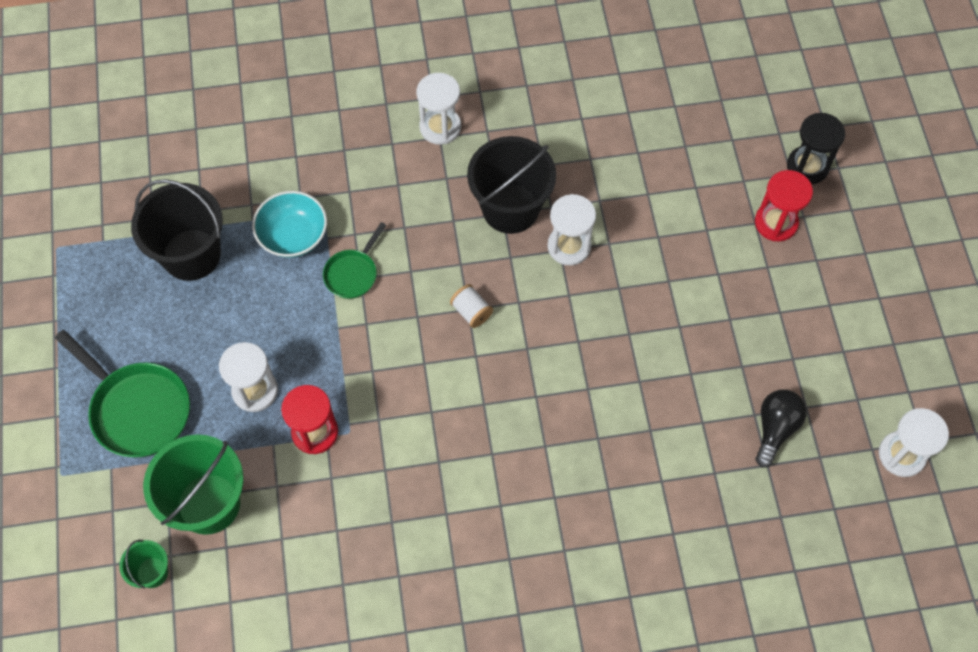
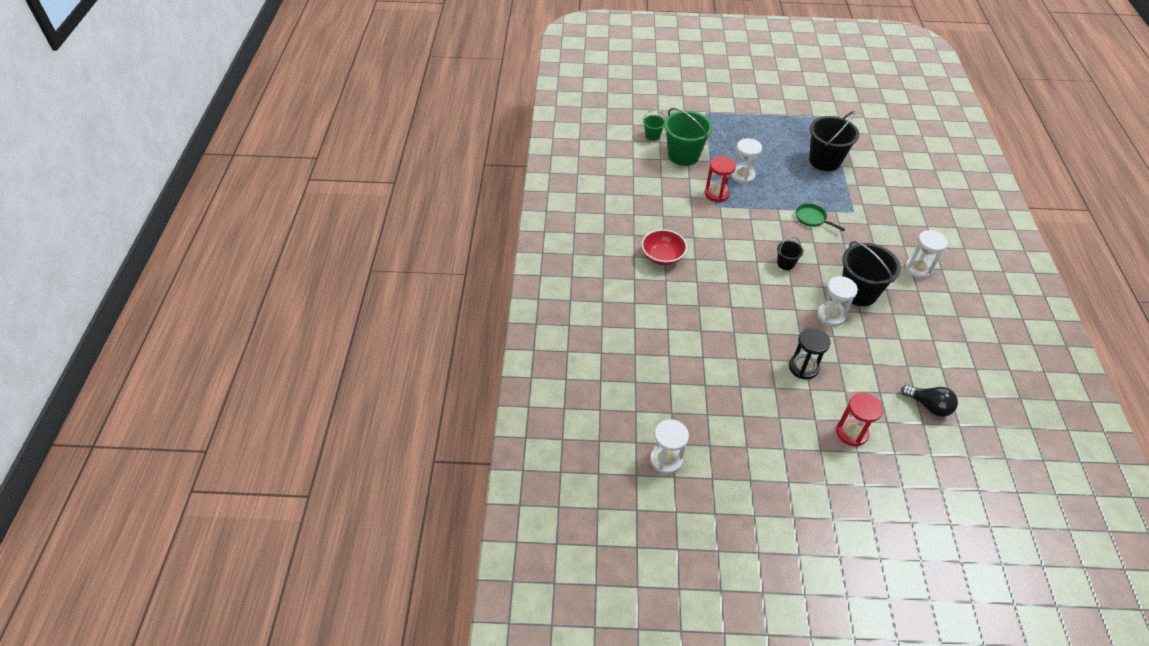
camera: 100 degrees right, 15 degrees down
(137, 409) = (736, 137): green pan -> none
(293, 236) = (837, 198): turquoise bowl -> none
(471, 312) = (785, 263): white spool -> black bucket
(499, 509) = (662, 257): none -> red bowl
(775, 429) = (694, 393): black light bulb -> black light bulb (928, 406)
(807, 166) = (902, 466): black hourglass -> black hourglass (803, 367)

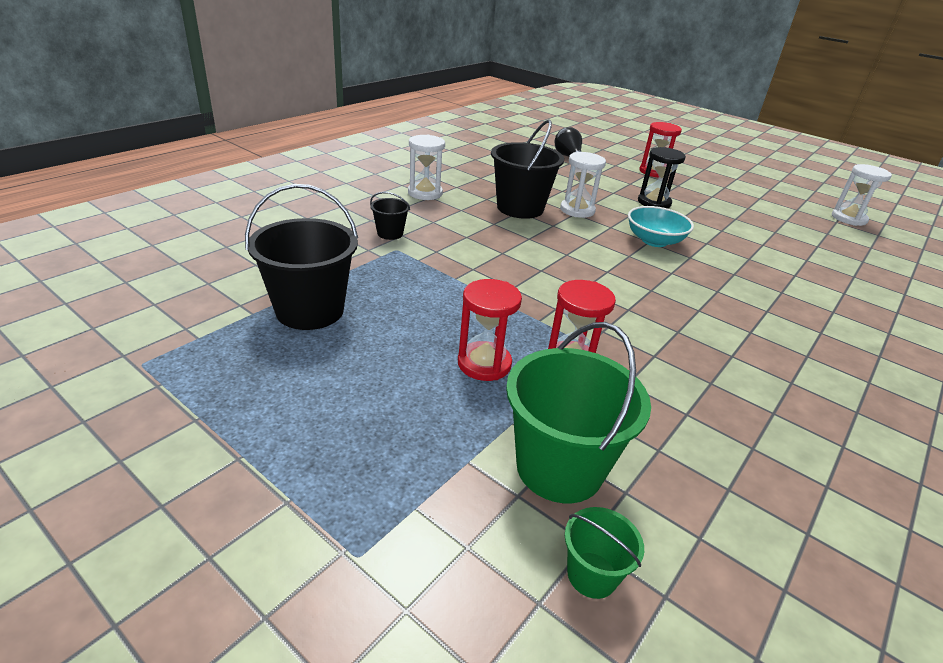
camera: 145 degrees left, 15 degrees down
(662, 257) = (754, 334): red bowl -> none
(742, 175) = (484, 364): white hourglass -> red hourglass
(761, 311) = (654, 241): none -> turquoise bowl
(785, 263) = (570, 254): black bucket -> black bucket (390, 233)
(812, 218) = (464, 269): green pan -> none

